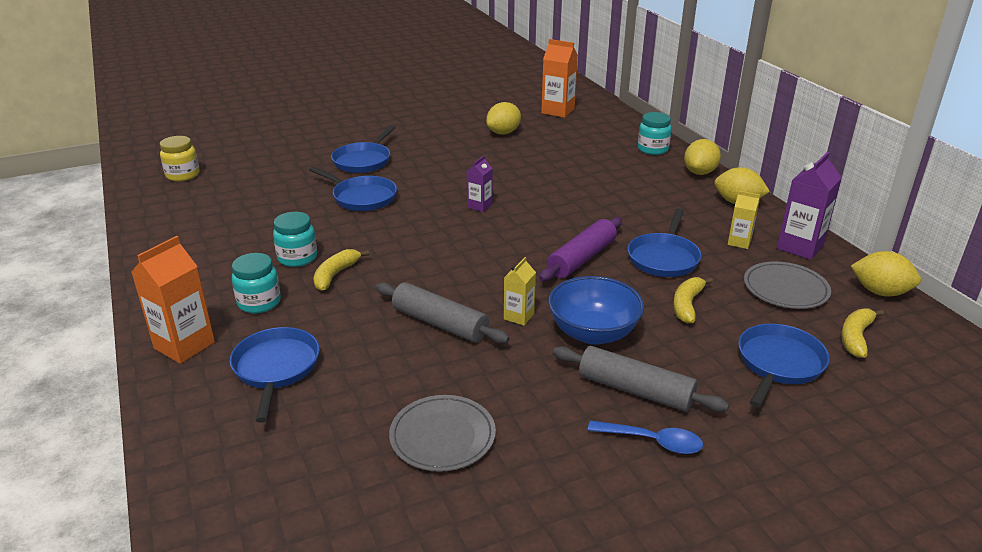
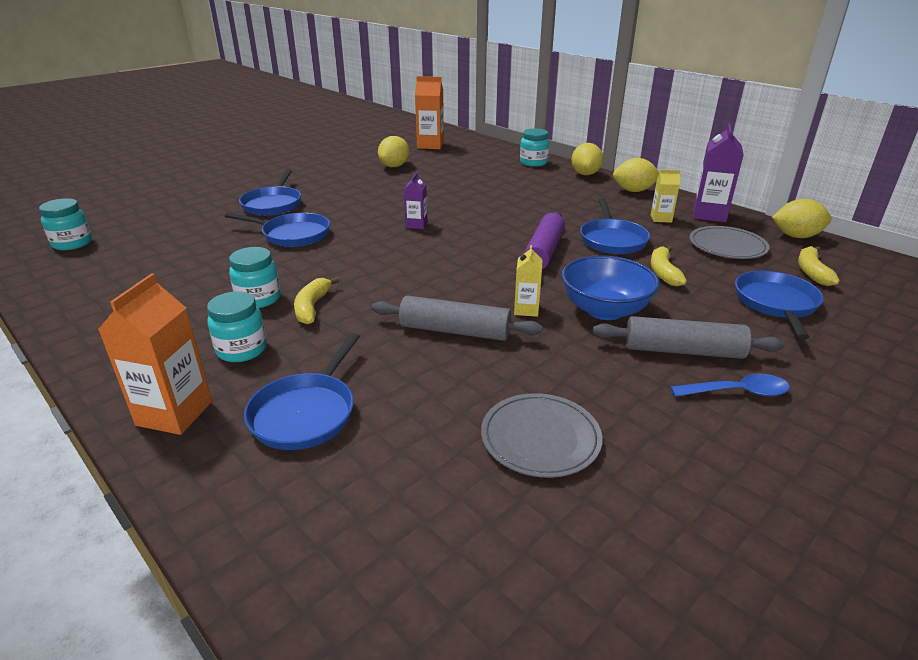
camera: 20 degrees left, 0 degrees up
(183, 175) = (72, 243): yellow jar -> turquoise jar
(276, 368) = (306, 413): blue pan -> blue pan turned 135 degrees counterclockwise

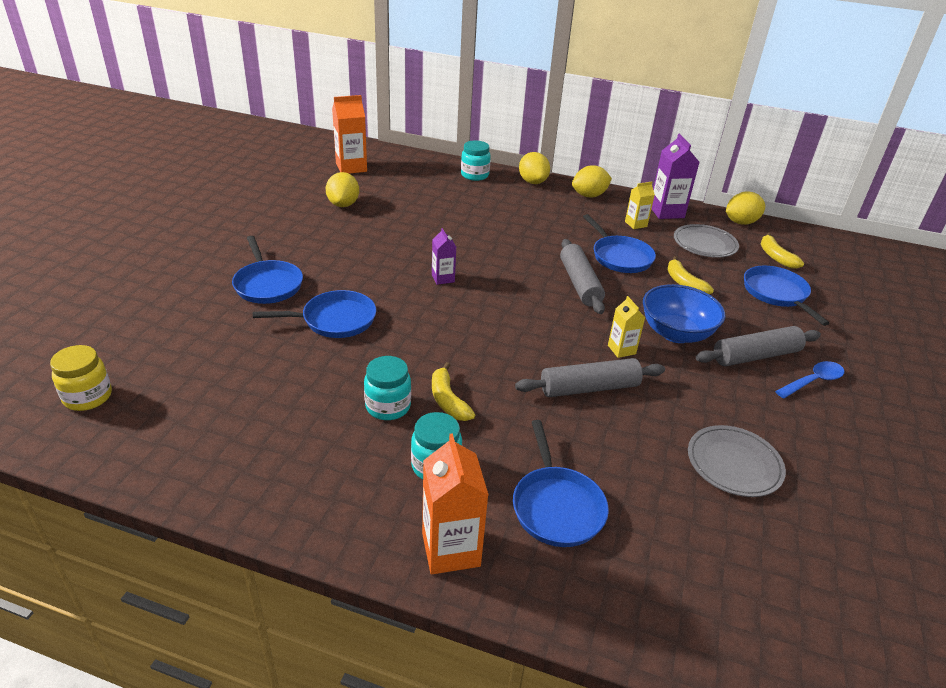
camera: 30 degrees left, 5 degrees up
(72, 243) = (88, 397): turquoise jar -> yellow jar
(543, 252) = (579, 284): purple rolling pin -> grey rolling pin

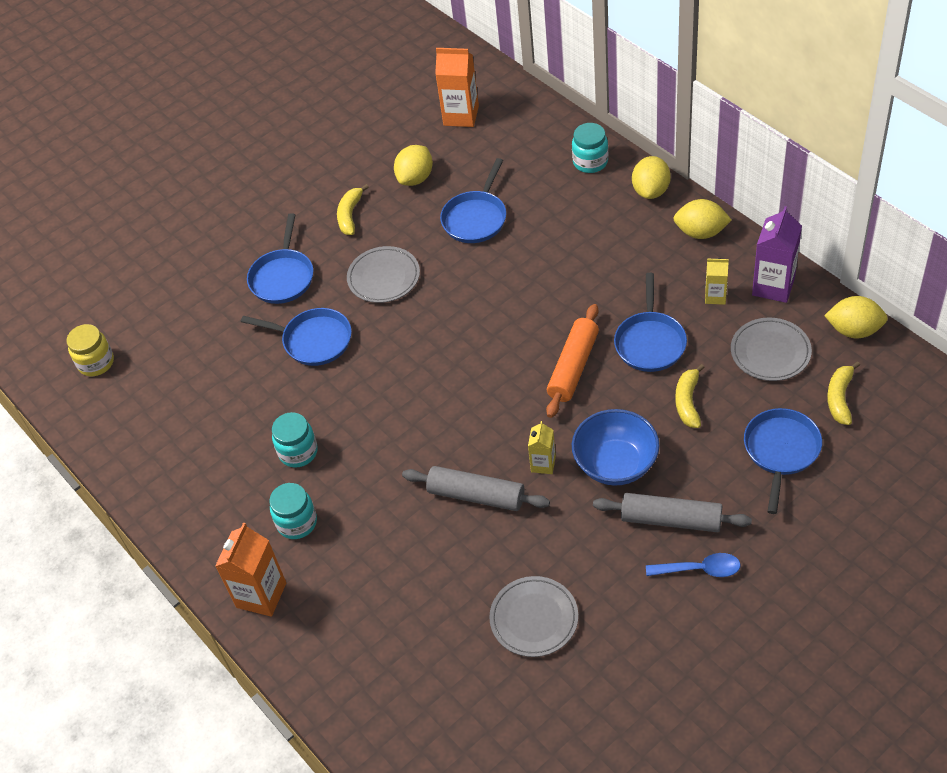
camera: 40 degrees right, 15 degrees up
(367, 265) = (383, 277): none -> grey plate
(443, 278) = (442, 317): purple carton -> none
(448, 400) = (348, 463): yellow banana -> yellow banana (350, 215)
(556, 506) = (359, 594): blue pan -> blue pan (476, 218)
(579, 284) = (573, 367): grey rolling pin -> orange rolling pin

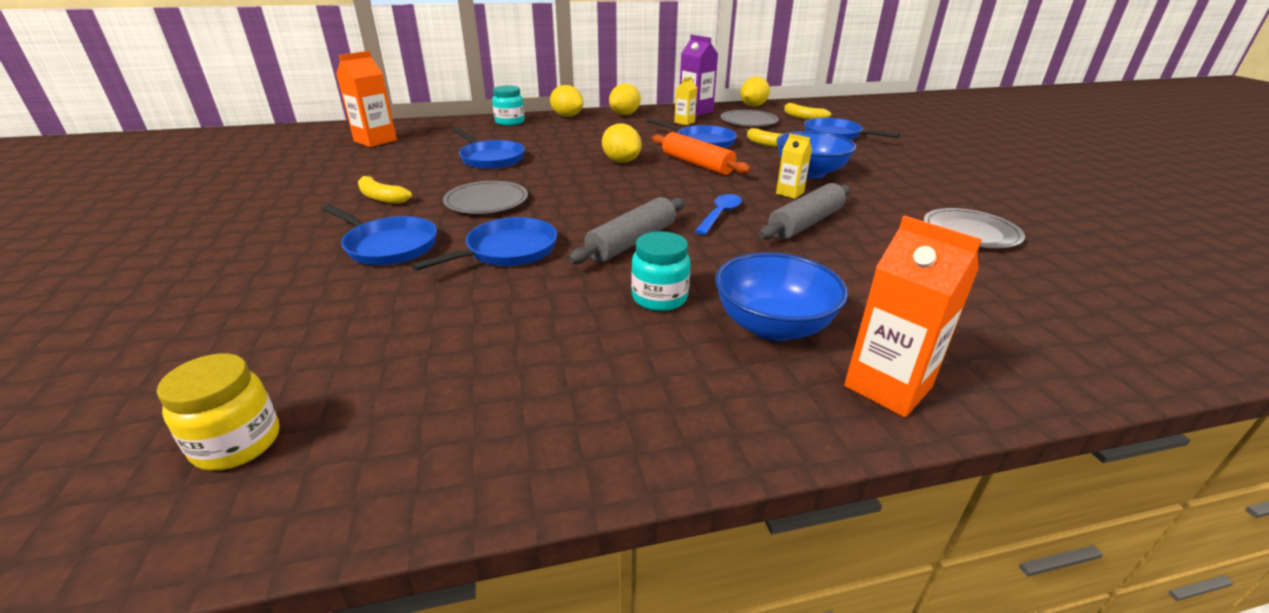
camera: 70 degrees left, 20 degrees down
(297, 522) = (772, 326): turquoise jar -> blue bowl
(415, 178) = (401, 166): yellow lemon -> yellow lemon (621, 161)
(671, 520) = (879, 169): grey rolling pin -> grey rolling pin (632, 242)
(700, 569) = (932, 172): blue spoon -> blue spoon (720, 215)

